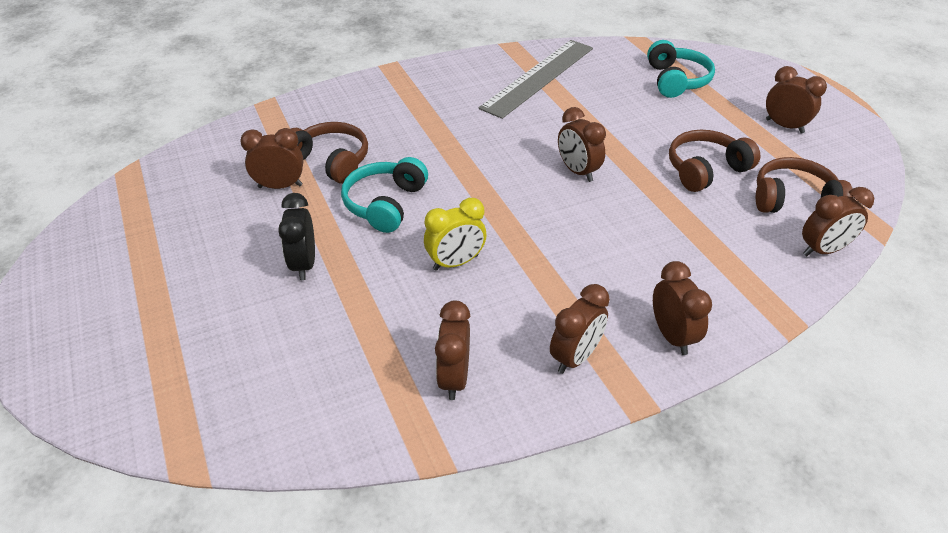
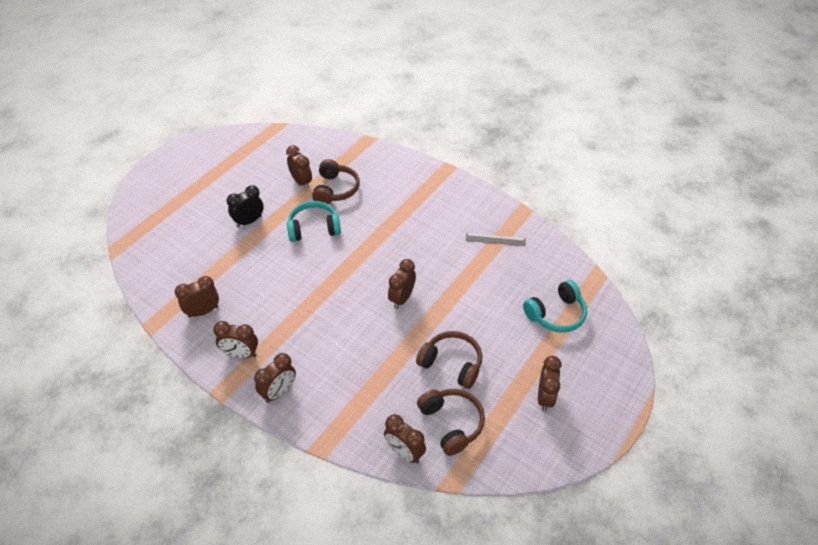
camera: 60 degrees right, 5 degrees up
(455, 262) = (284, 277): yellow clock -> none
(538, 77) = (495, 239): grey ruler -> grey ruler, size x0.47

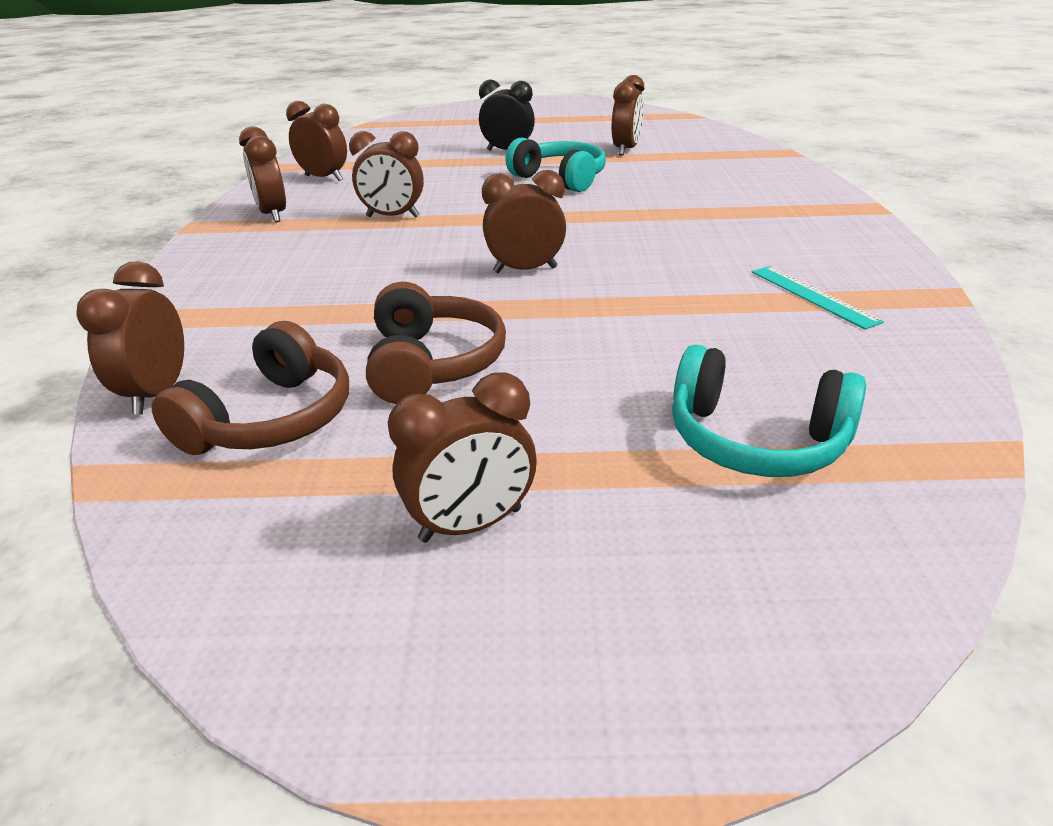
camera: 55 degrees right, 15 degrees down
(279, 392) = (223, 255): brown clock -> brown clock (393, 217)
(335, 189) = (654, 167): brown headphones -> none
(495, 239) = (813, 296): grey ruler -> turquoise ruler

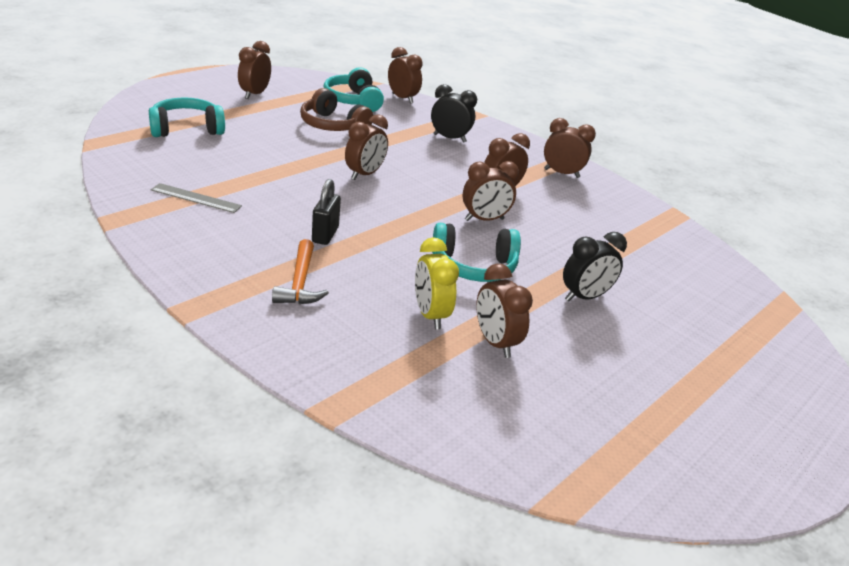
camera: 130 degrees right, 0 degrees up
(271, 419) = (353, 101): brown headphones -> turquoise headphones
(289, 287) = (449, 138): none -> black clock
(324, 178) = (618, 212): brown clock -> brown clock (484, 219)
(653, 167) = (430, 315): none -> yellow clock
(675, 225) = (325, 235): none -> black padlock
(746, 201) = (300, 282): none -> orange hammer
(813, 296) = (196, 198): turquoise ruler -> grey ruler

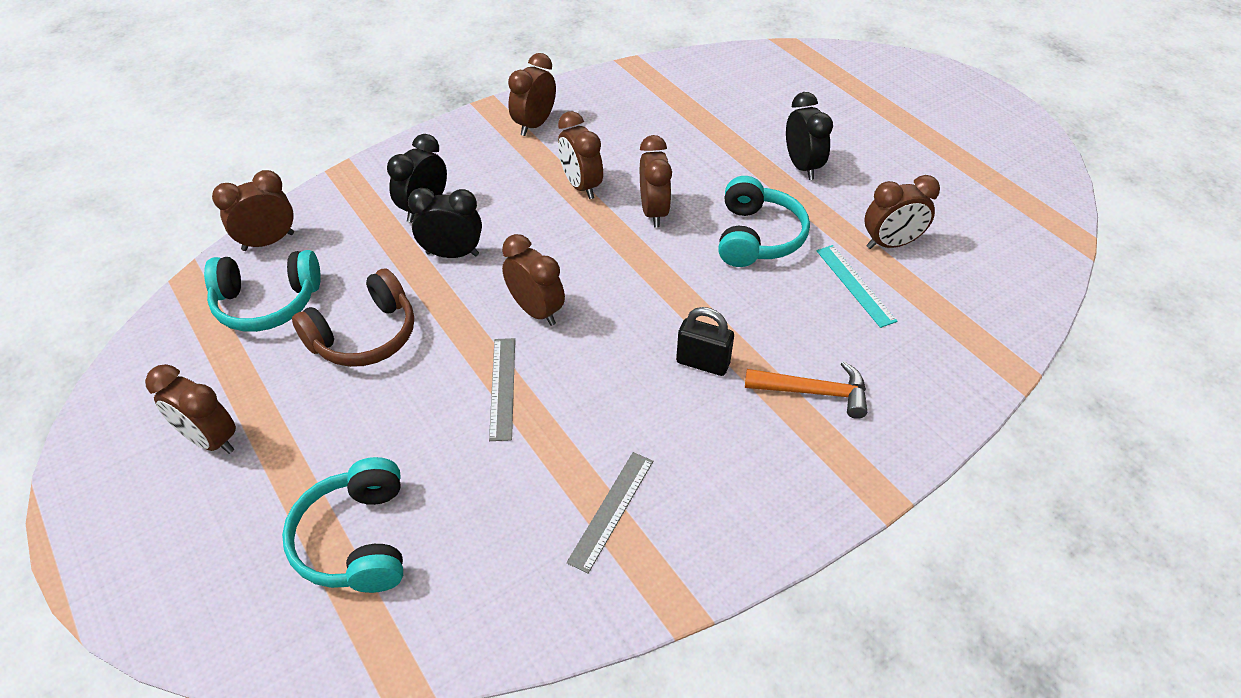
camera: 75 degrees left, 15 degrees up
(295, 164) = (502, 388): none -> grey ruler
(410, 147) = (452, 254): none -> black clock
(430, 315) = (855, 285): yellow clock -> turquoise ruler

